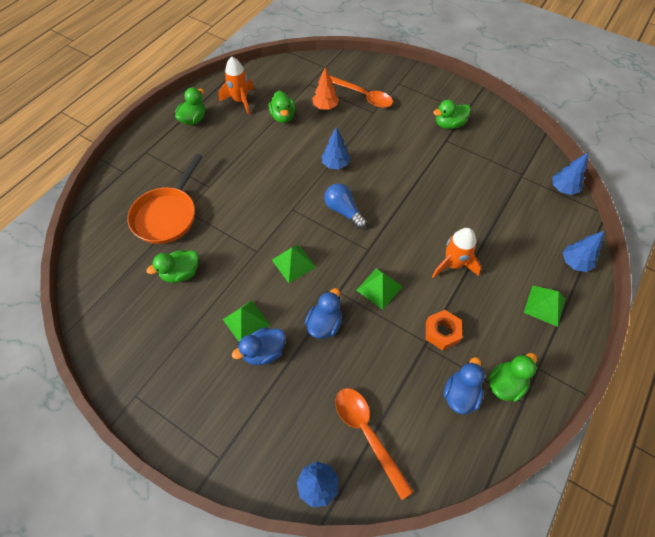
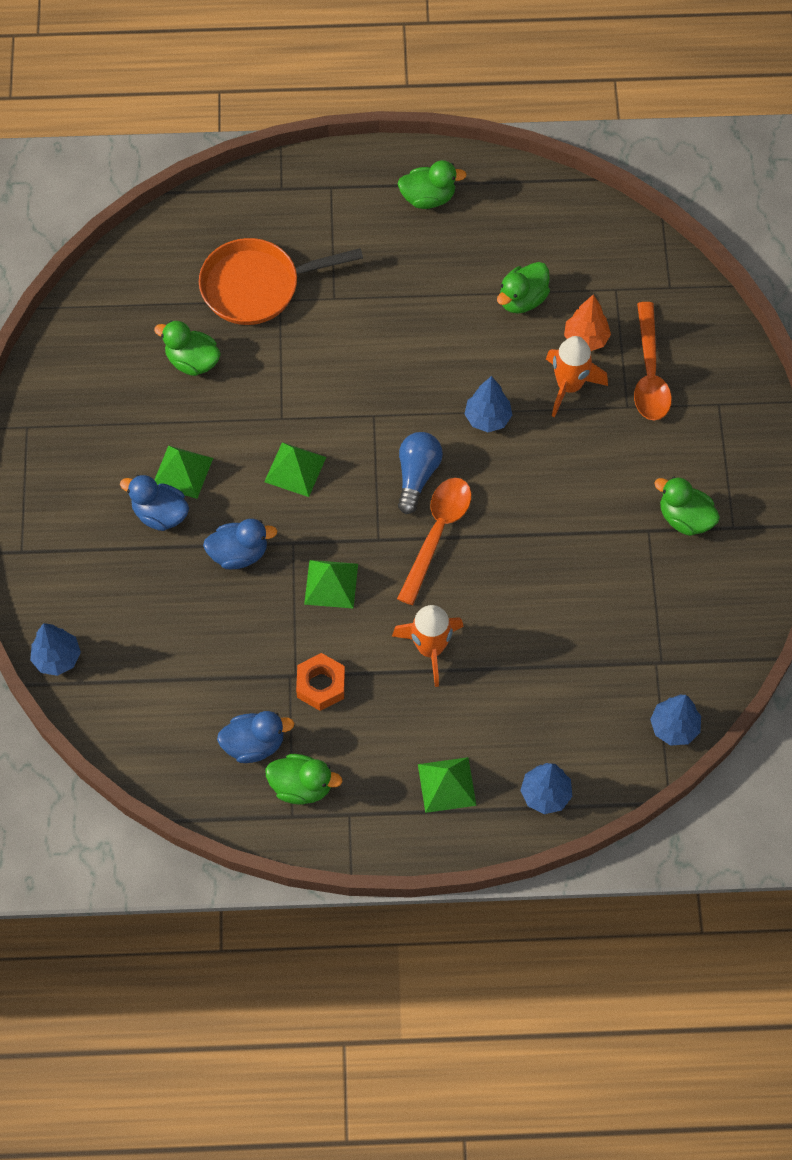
camera: 55 degrees right, 5 degrees up
(240, 101) = (508, 228): orange rocket -> orange rocket (569, 386)
(367, 433) = (142, 674): orange spoon -> orange spoon (437, 534)

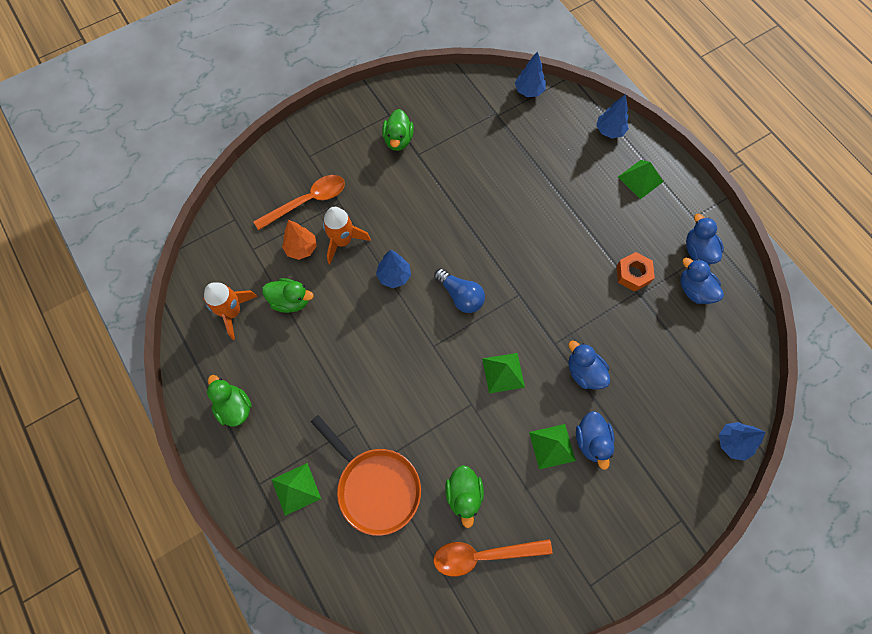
camera: 120 degrees left, 5 degrees up
(301, 786) = (698, 250): green duck -> blue duck
(331, 583) = (566, 305): green pyramid -> green pyramid (296, 489)
(417, 475) = (460, 296): blue light bulb -> blue light bulb turned 120 degrees counterclockwise
(430, 649) = (568, 228): orange rocket -> orange rocket (232, 312)
(437, 534) = (493, 263): orange spoon -> orange spoon (483, 555)

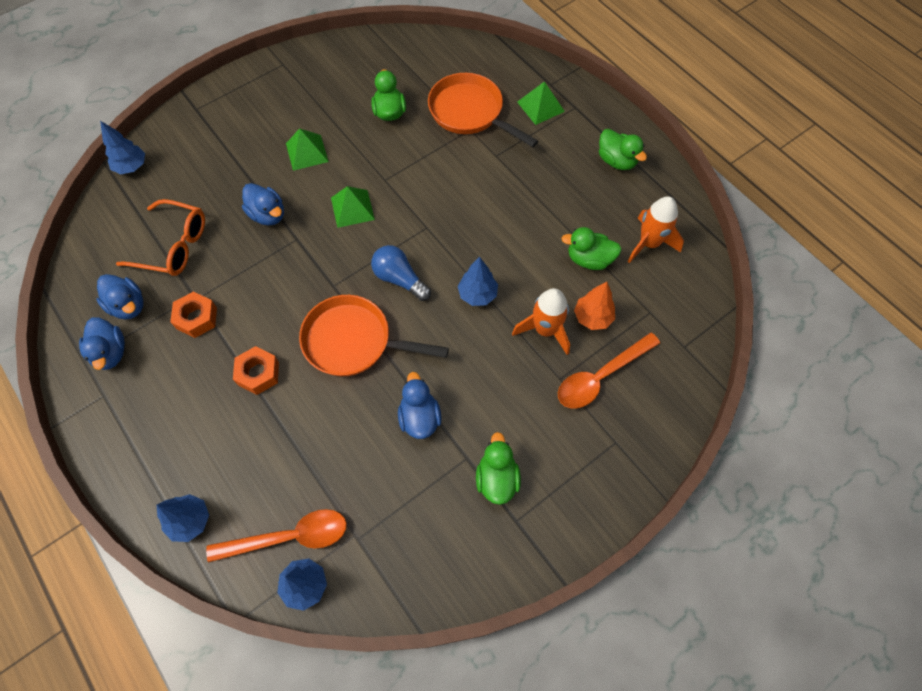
camera: 175 degrees right, 5 degrees down
(483, 555) = (371, 76): orange spoon -> orange spoon (289, 537)
(500, 244) = (353, 341): none -> orange pan
(575, 225) = (258, 373): none -> orange nut
(591, 441) = (268, 159): blue duck -> blue duck (419, 417)
(640, 179) = (161, 445): green pyramid -> none
(668, 346) = (173, 246): none -> orange glasses

